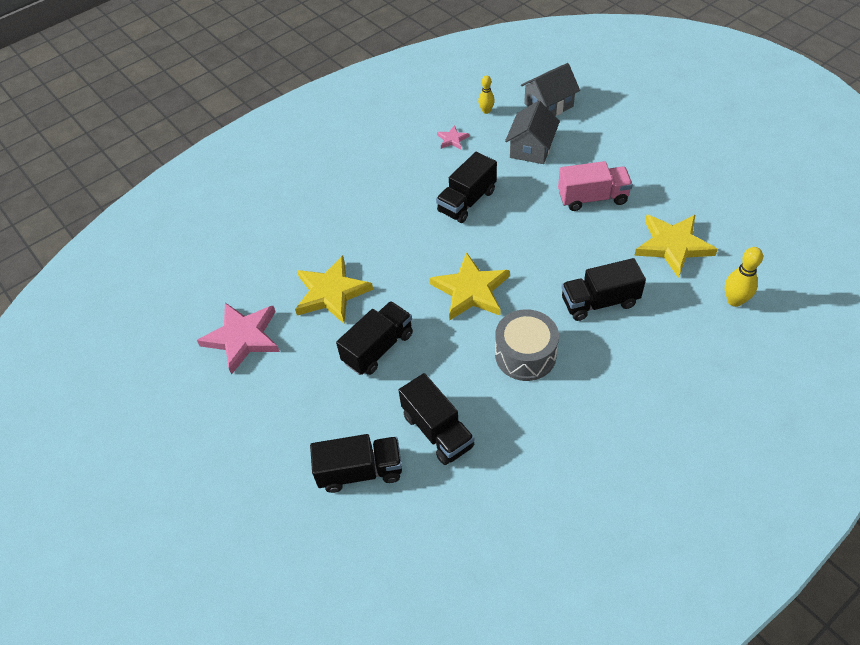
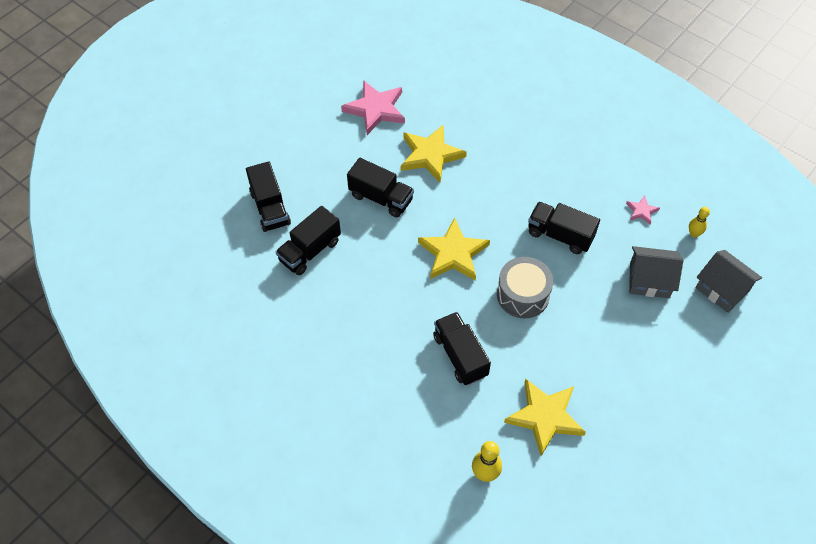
camera: 75 degrees right, 5 degrees up
(525, 355) = (391, 302): grey drum -> grey drum (523, 295)
(592, 198) = (593, 341): pink truck -> none

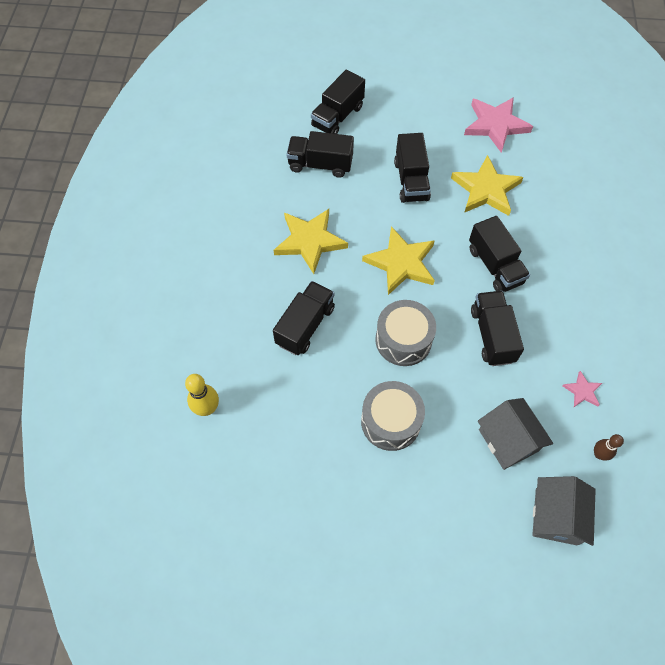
camera: 55 degrees right, 5 degrees up
(503, 194) = (495, 266): none -> black truck
(545, 417) = (293, 426): yellow star -> yellow star (309, 241)
(585, 346) = (390, 421): none -> grey drum
(694, 234) = (599, 454): yellow bowling pin -> brown bowling pin

